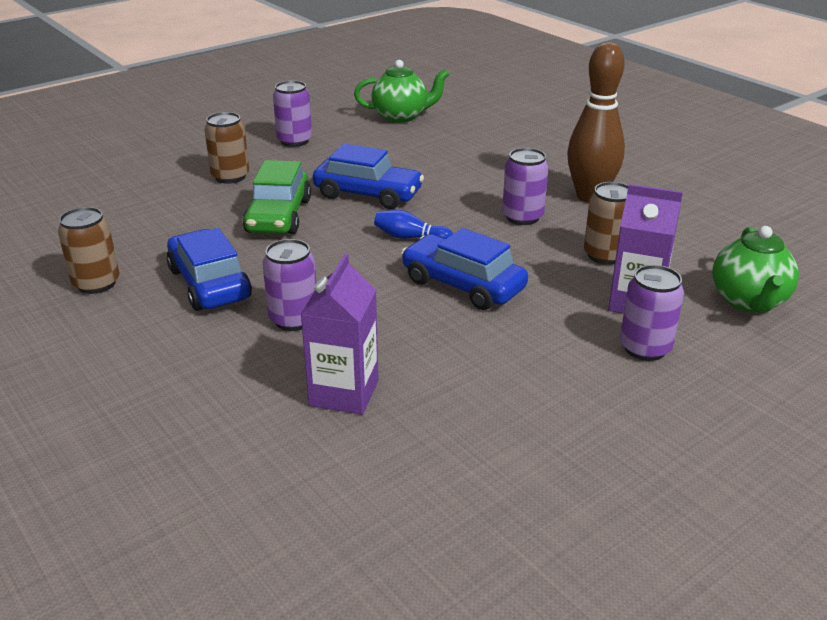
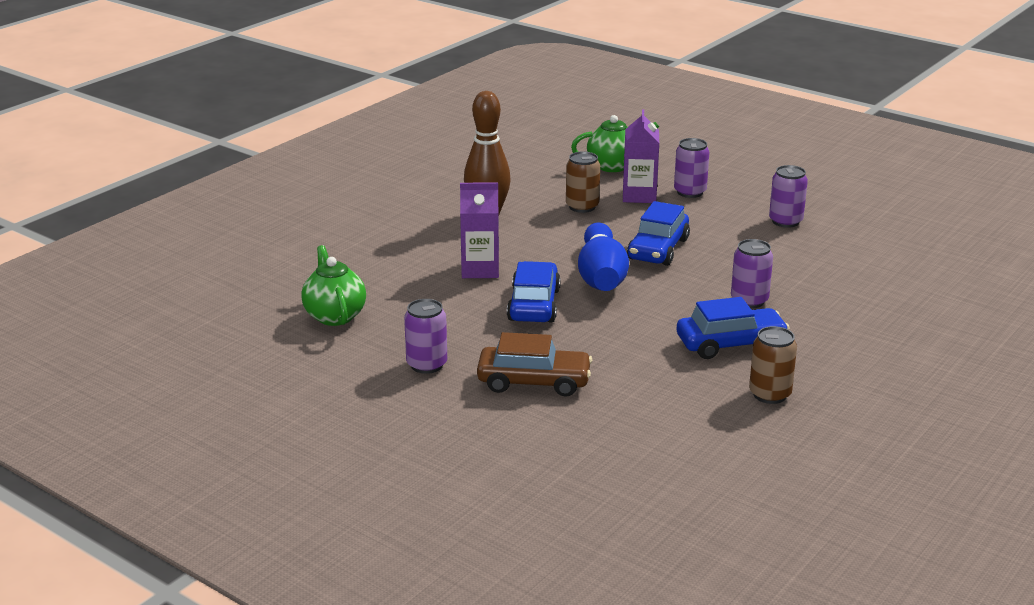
camera: 105 degrees left, 5 degrees down
(209, 284) = (730, 344): blue car -> blue car turned 150 degrees counterclockwise
(230, 177) = (534, 382): brown can -> brown car
(279, 216) = (600, 338): green car -> none
(344, 393) = (811, 270): purple carton -> purple carton (480, 269)
(410, 237) = (601, 276): blue bowling pin -> blue bowling pin, size x2.12
(522, 217) = (539, 238): purple can -> purple can (785, 221)

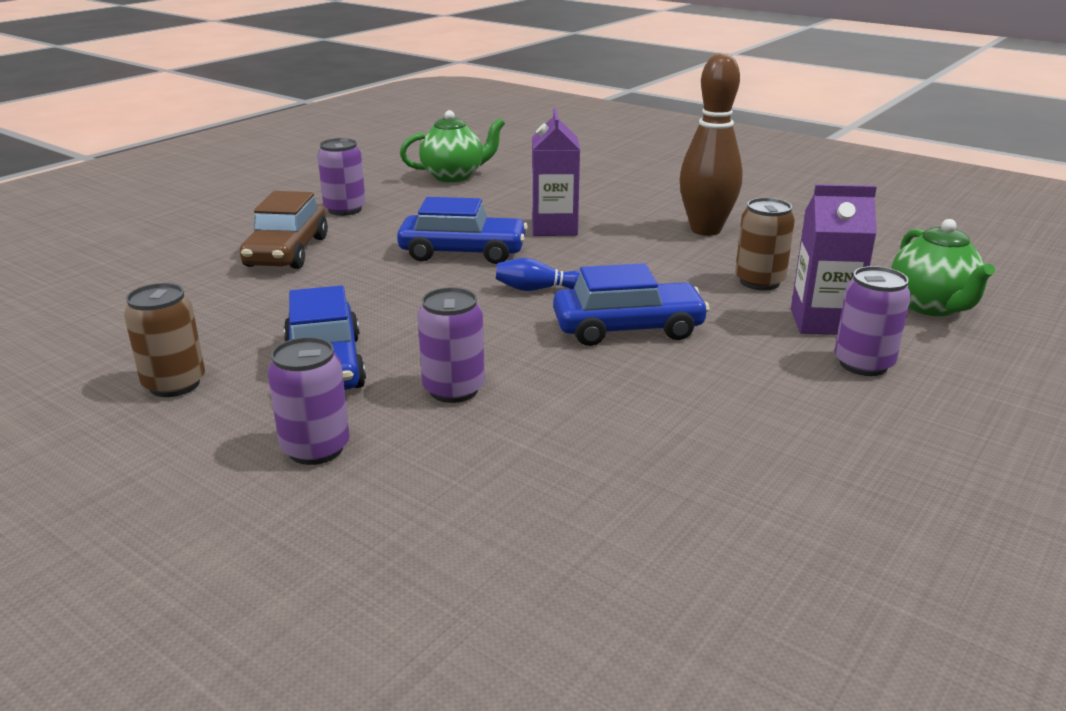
camera: 90 degrees right, 0 degrees up
(601, 276) = (538, 289): blue bowling pin -> blue bowling pin, size x0.47
(658, 249) = (628, 328): blue car -> blue car turned 150 degrees clockwise
(785, 221) = (777, 452): purple can -> purple can (315, 449)

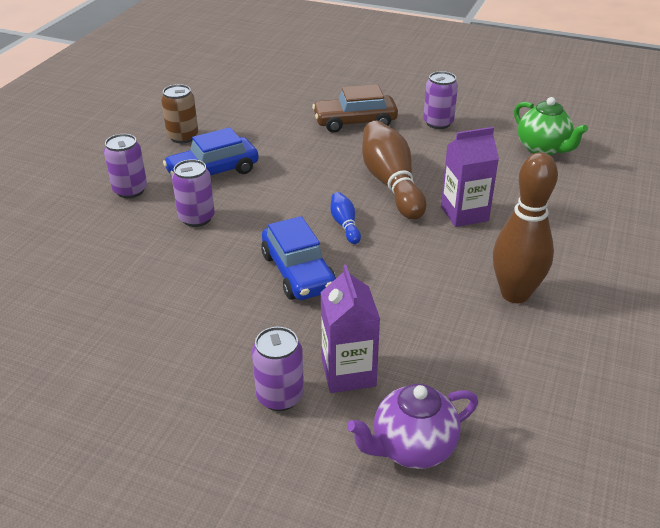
camera: 75 degrees right, 10 degrees up
(463, 252) = (391, 183): blue car -> brown bowling pin
(759, 282) = (413, 333): brown can -> none
(931, 306) = (412, 448): green teapot -> purple teapot

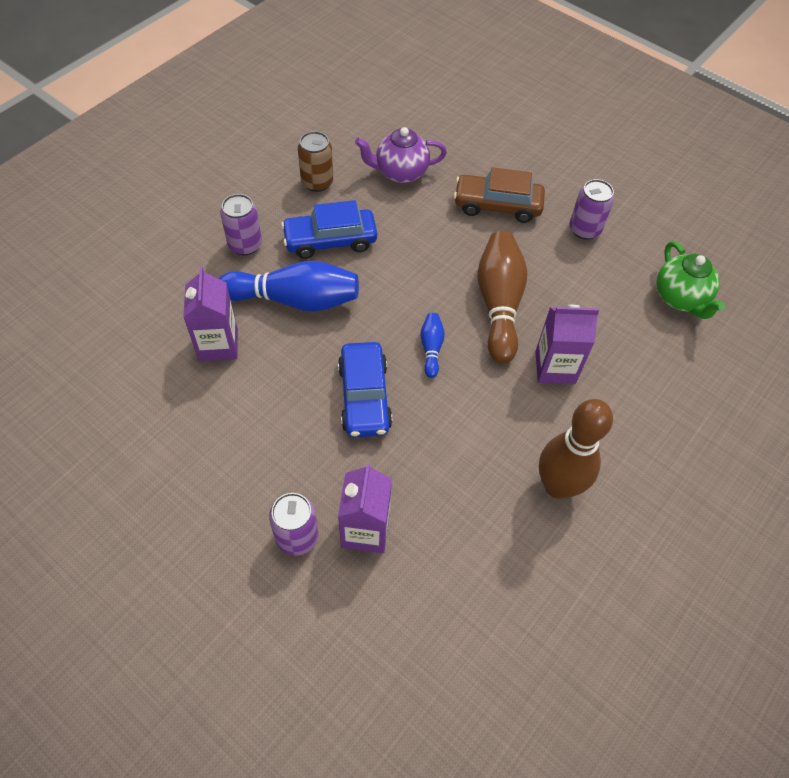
camera: 15 degrees right, 20 degrees up
(131, 266) = (218, 344): none -> purple carton
(196, 218) = (295, 299): purple can -> blue bowling pin
(412, 448) = (387, 629): purple teapot -> purple teapot (400, 172)

